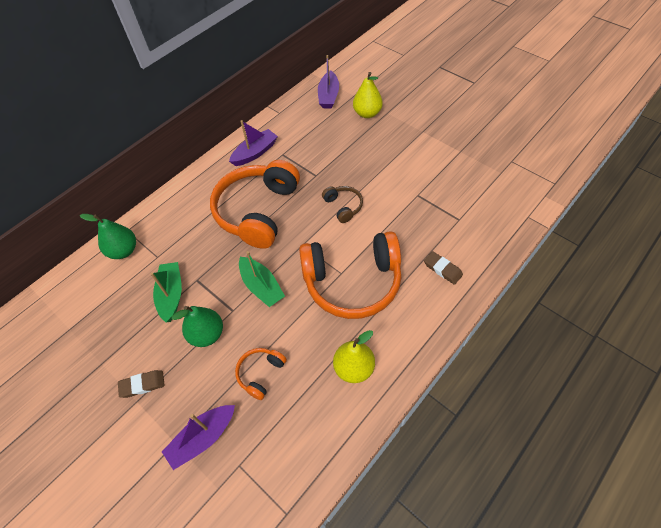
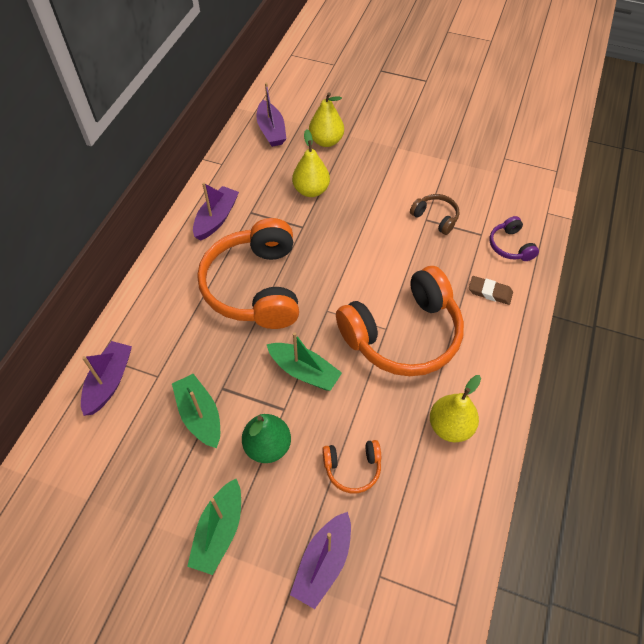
camera: 25 degrees left, 0 degrees up
(123, 251) = (109, 382): green pear -> purple boat
(142, 385) = (219, 531): brown eraser -> green boat
(260, 373) = (352, 468): orange headphones -> orange headphones turned 105 degrees counterclockwise
(336, 149) = (311, 190): none -> yellow pear
(343, 206) = (352, 254): brown headphones -> brown headphones (435, 217)
(480, 236) = (510, 246): none -> purple headphones

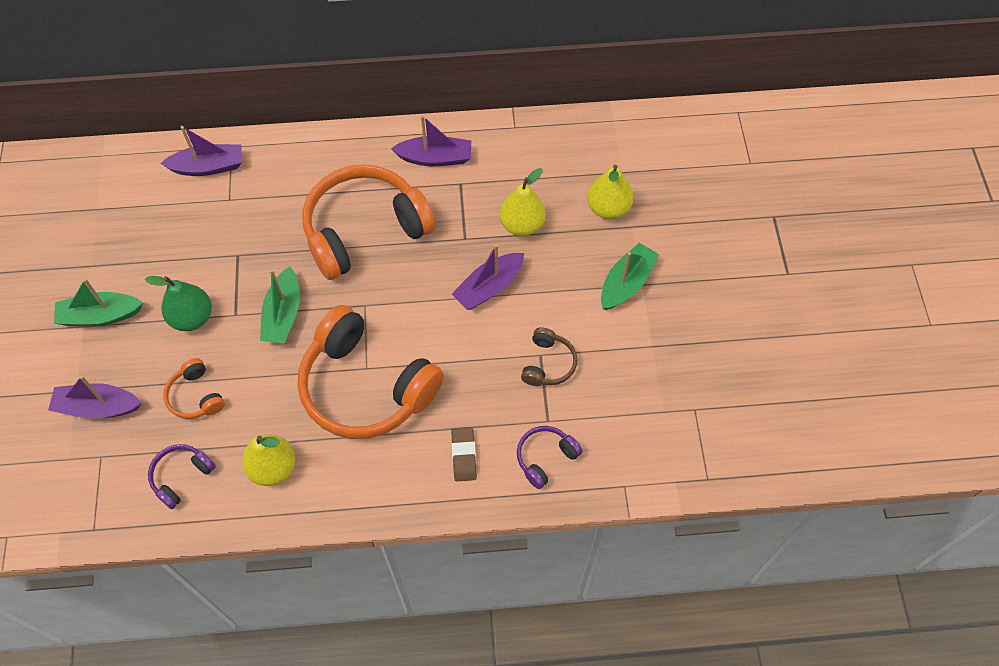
camera: 65 degrees right, 5 degrees up
(200, 415) = (202, 251): green boat -> green boat (626, 283)
(271, 130) = (593, 149): purple boat -> purple boat (489, 287)
(430, 505) = (181, 476): none -> purple headphones

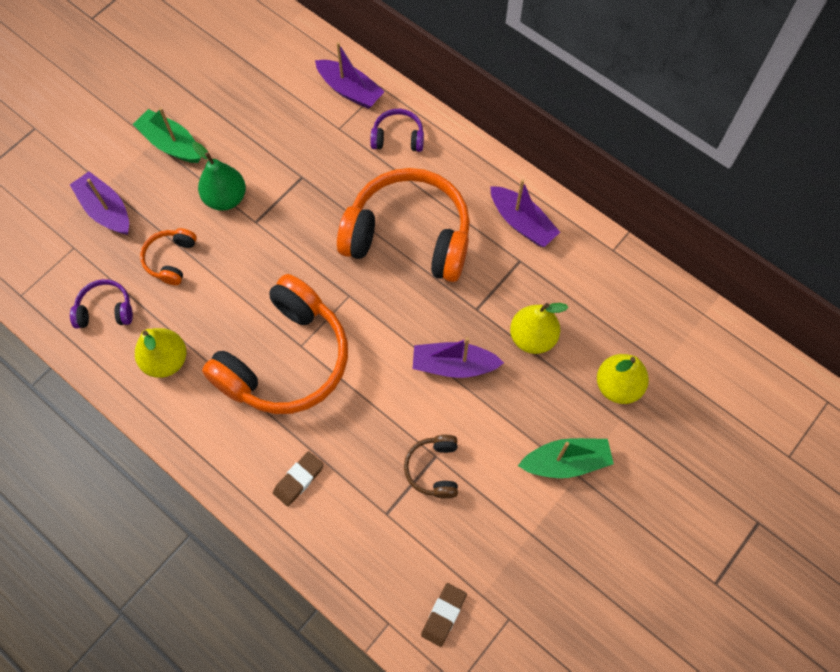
camera: 45 degrees right, 5 degrees up
(283, 314) = (287, 251): green boat -> none
(366, 387) = (286, 360): orange headphones -> orange headphones turned 135 degrees counterclockwise
(545, 458) = (354, 541): purple headphones -> purple headphones (398, 137)
(548, 364) = (434, 469): brown headphones -> brown headphones turned 120 degrees clockwise
(653, 446) = (443, 615): none -> brown eraser

